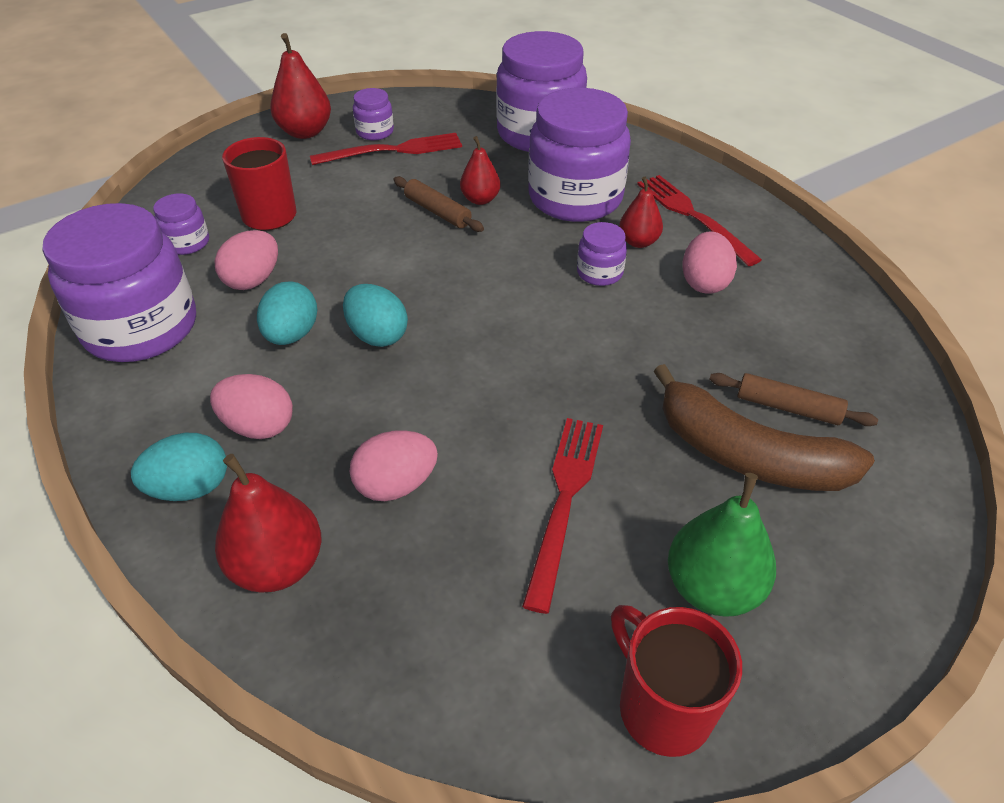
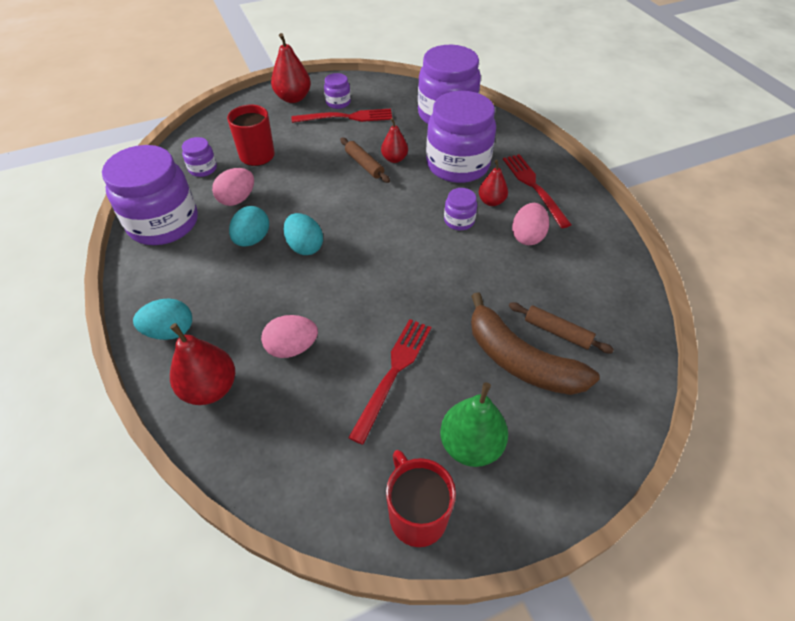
camera: 10 degrees right, 5 degrees up
(258, 426) = (219, 297): pink egg -> none

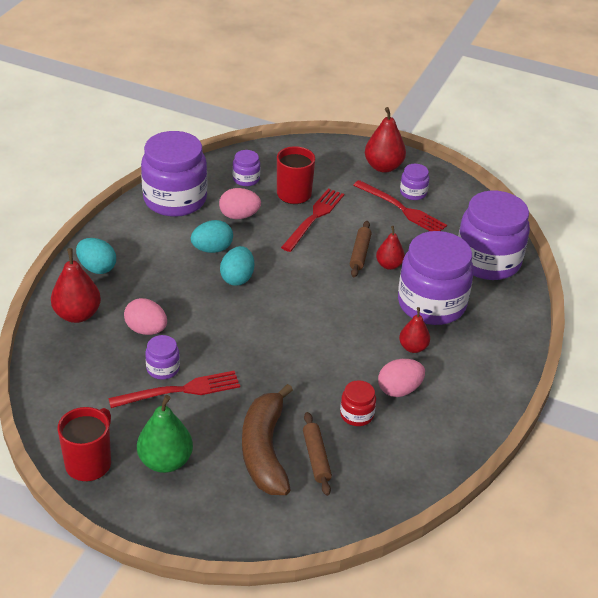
camera: 45 degrees right, 10 degrees down
(459, 221) = (366, 341): purple jar -> purple jar (163, 369)
(531, 276) = (357, 414): none -> red jar
(534, 187) = (465, 363): red fork -> red fork (314, 218)

